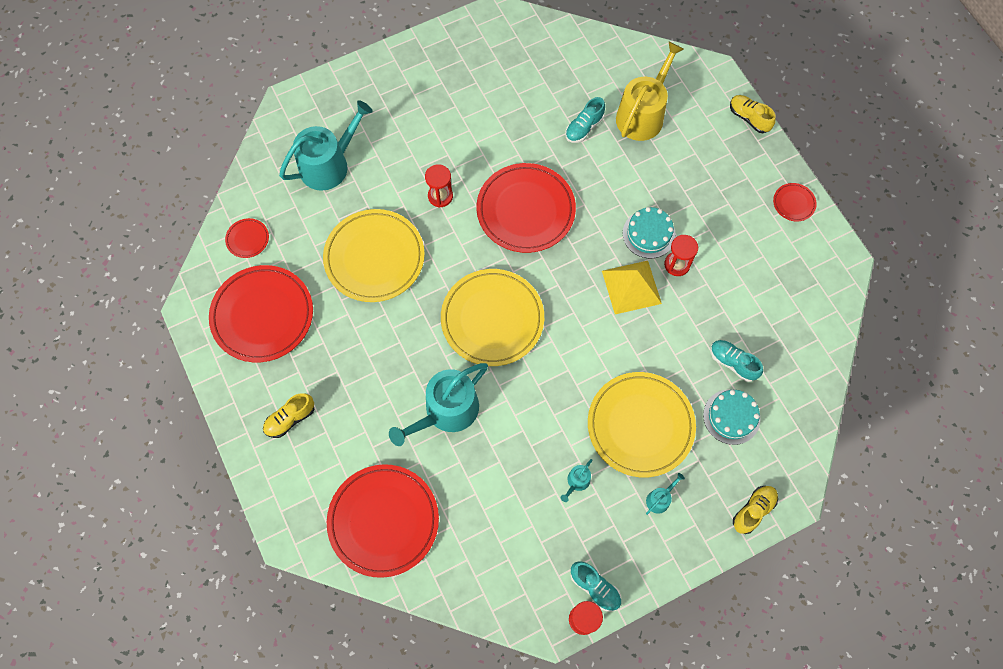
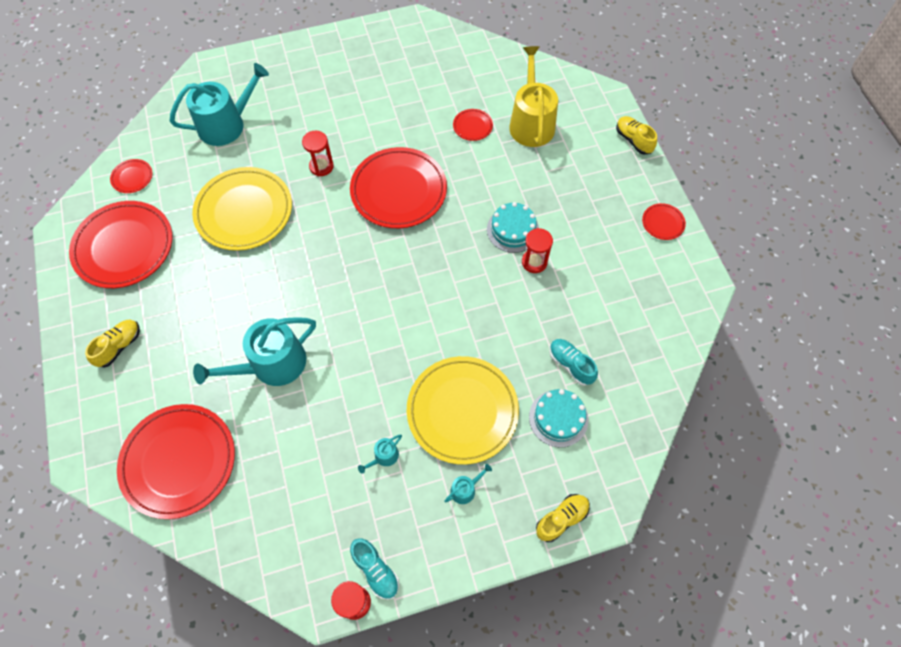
camera: 10 degrees right, 5 degrees down
(290, 419) = (119, 346): yellow shoe -> yellow shoe turned 150 degrees clockwise
(492, 319) = (340, 284): yellow plate -> none
(584, 127) = (472, 126): turquoise shoe -> red plate
(631, 287) = (484, 276): yellow pyramid -> none
(642, 114) = (531, 123): yellow watering can -> yellow watering can turned 45 degrees counterclockwise

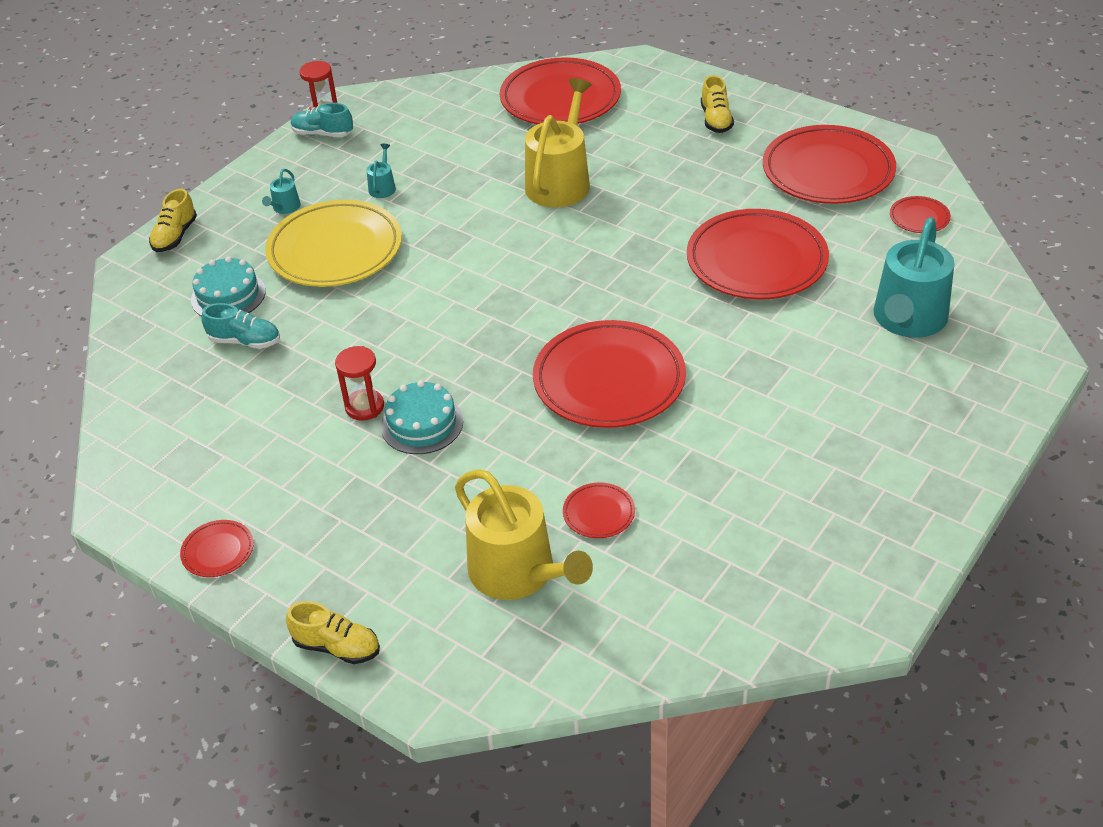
camera: 145 degrees right, 20 degrees down
(244, 211) = (756, 260): yellow plate -> red plate
(272, 365) = (560, 181): turquoise watering can -> yellow watering can
(321, 166) = (734, 348): red hourglass -> none

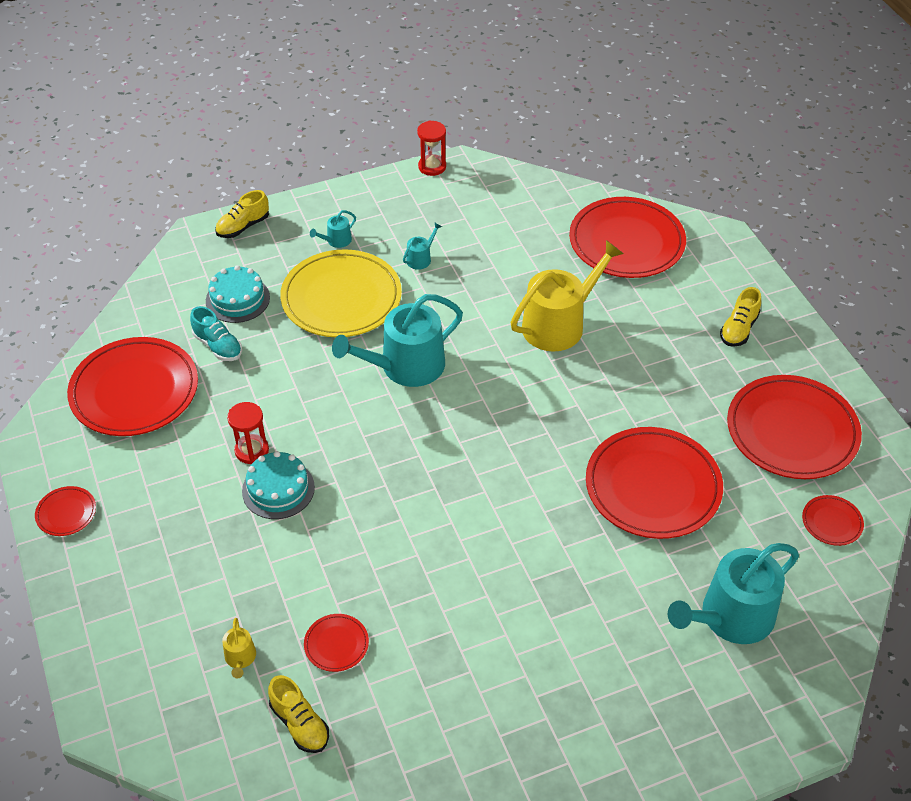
camera: 30 degrees right, 5 degrees up
(323, 134) = (417, 185): turquoise shoe -> none
(337, 647) = (78, 639): yellow shoe -> yellow shoe (300, 723)
(451, 274) = (405, 366): none -> turquoise watering can
(518, 572) = (240, 658): yellow watering can -> yellow watering can, size x0.42
(609, 380) = (442, 531): red plate -> red plate (134, 391)

